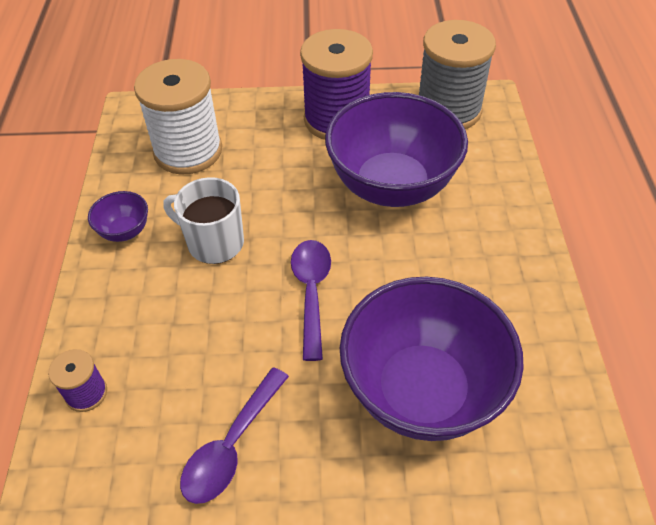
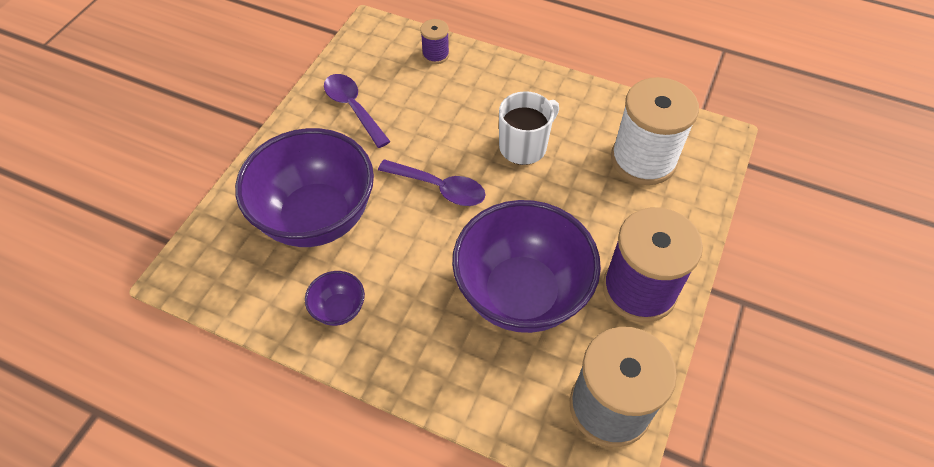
camera: 115 degrees right, 5 degrees up
(125, 231) = (565, 99): purple bowl -> purple bowl (339, 309)

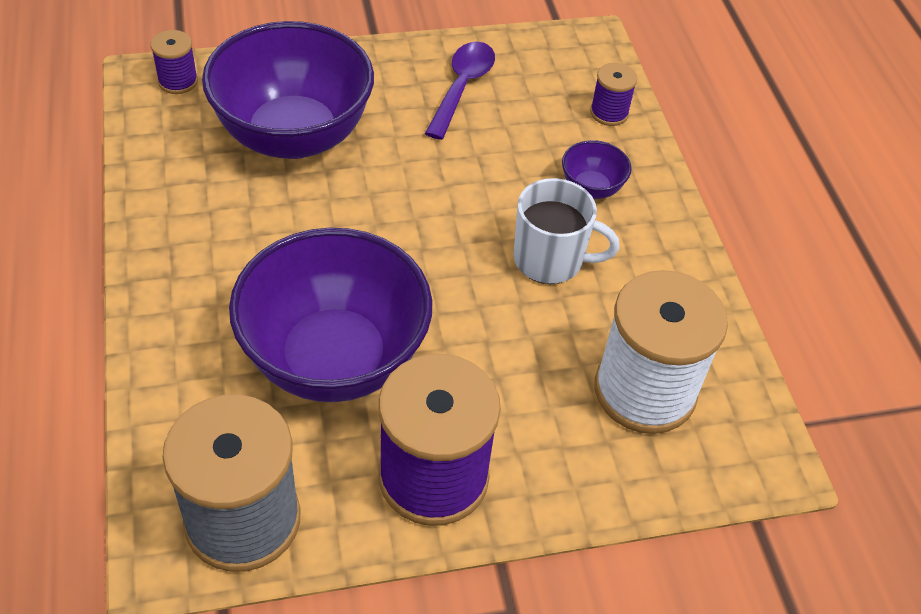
camera: 50 degrees right, 5 degrees down
(201, 258) = (178, 81): none -> purple spool
(339, 309) = (195, 213): purple bowl -> purple bowl (591, 188)
(439, 188) = (419, 213): purple spoon -> none

